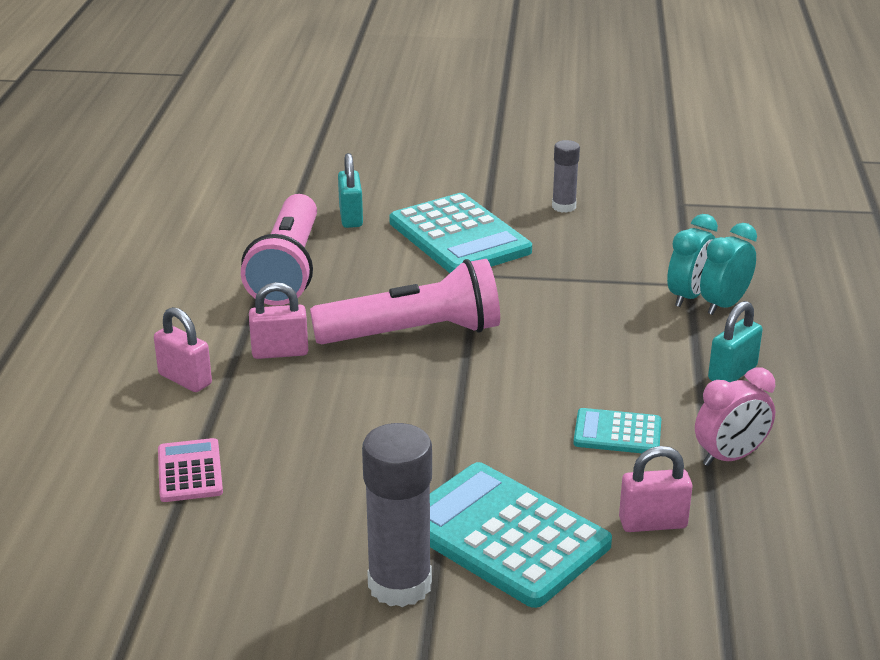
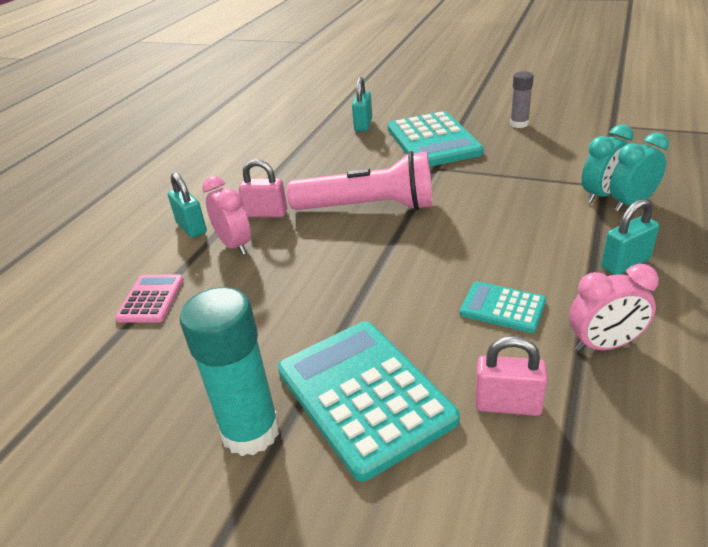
camera: 20 degrees right, 5 degrees up
(185, 379) = (191, 227): pink padlock -> turquoise padlock
(261, 396) = (234, 245): none -> pink clock
(287, 269) = (303, 156): pink flashlight -> none
(399, 585) = (251, 431): grey glue stick -> turquoise glue stick

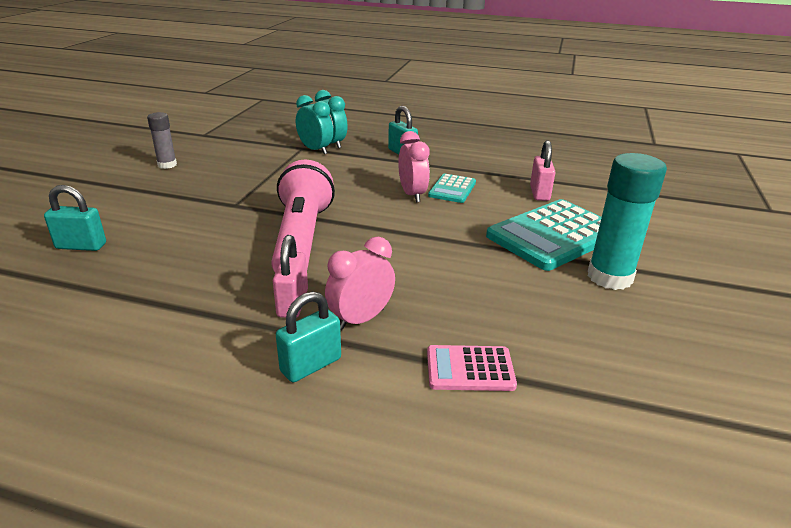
camera: 100 degrees left, 5 degrees down
(433, 141) = (170, 204): turquoise calculator -> none
(604, 345) = (481, 166): pink clock -> pink clock (412, 194)

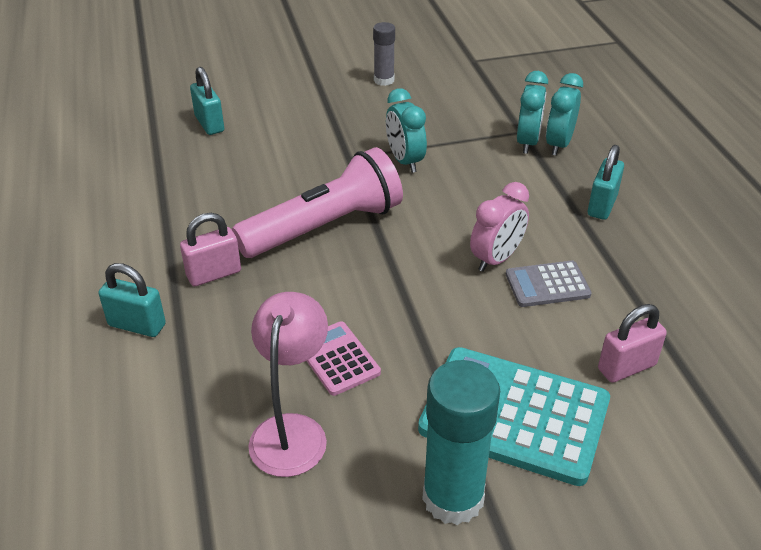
camera: 60 degrees right, 10 degrees up
(272, 188) = (405, 161): none -> turquoise clock
(361, 319) = (219, 325): pink clock -> none
(452, 189) = (547, 285): turquoise calculator -> grey calculator
(470, 369) = (191, 427): pink calculator -> pink calculator (337, 358)
(509, 319) = (292, 431): none -> pink lamp

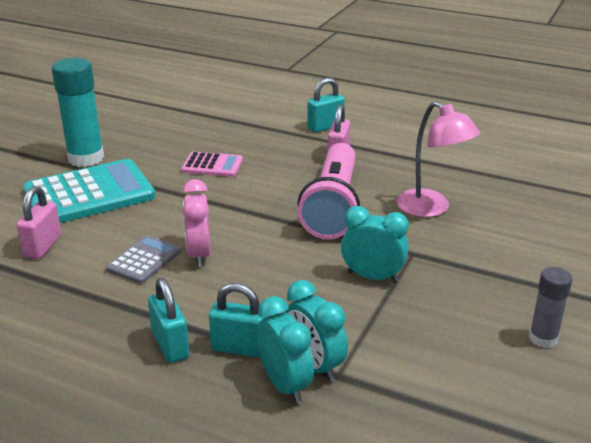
camera: 130 degrees right, 10 degrees down
(209, 124) = (540, 212): turquoise padlock -> turquoise padlock (240, 348)
(292, 431) = (189, 139): pink lamp -> pink lamp (431, 208)

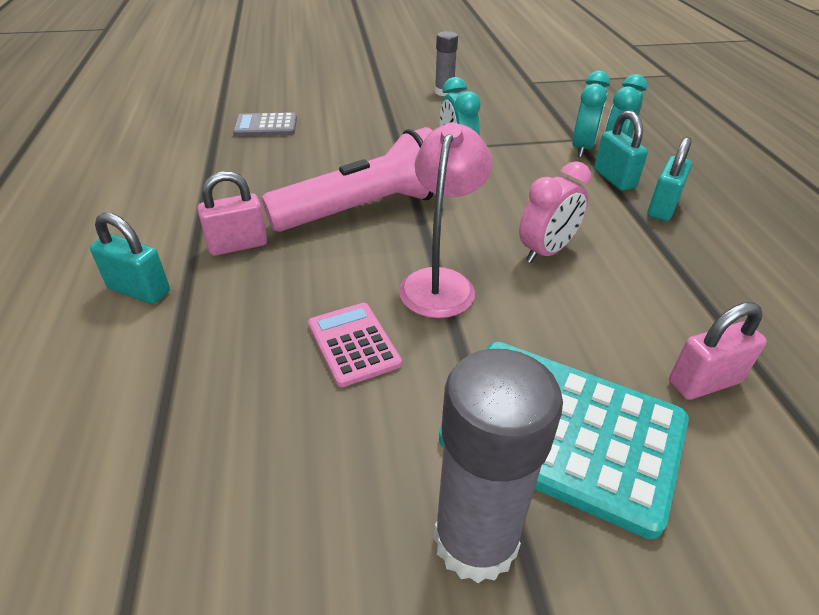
camera: 125 degrees left, 10 degrees up
(86, 158) = (475, 540): turquoise glue stick -> grey glue stick
(144, 260) = (604, 282): grey calculator -> grey calculator (266, 126)
(431, 208) = (314, 159): pink lamp -> pink lamp (441, 282)

